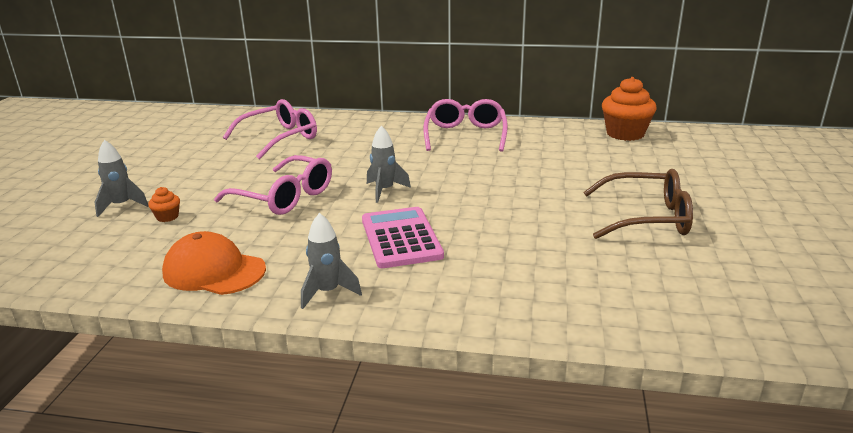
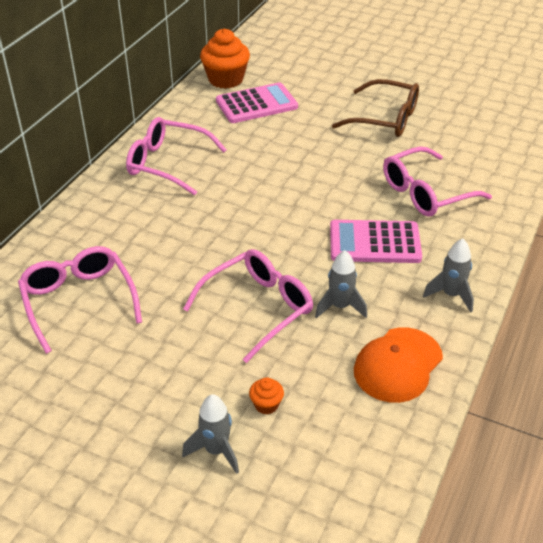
camera: 75 degrees left, 15 degrees up
(384, 191) = (276, 238): grey rocket -> grey rocket (340, 307)
(513, 258) = (426, 193): none -> pink glasses
(597, 152) = (256, 104): none -> pink calculator
(647, 218) = (385, 119): brown glasses -> brown glasses turned 90 degrees clockwise

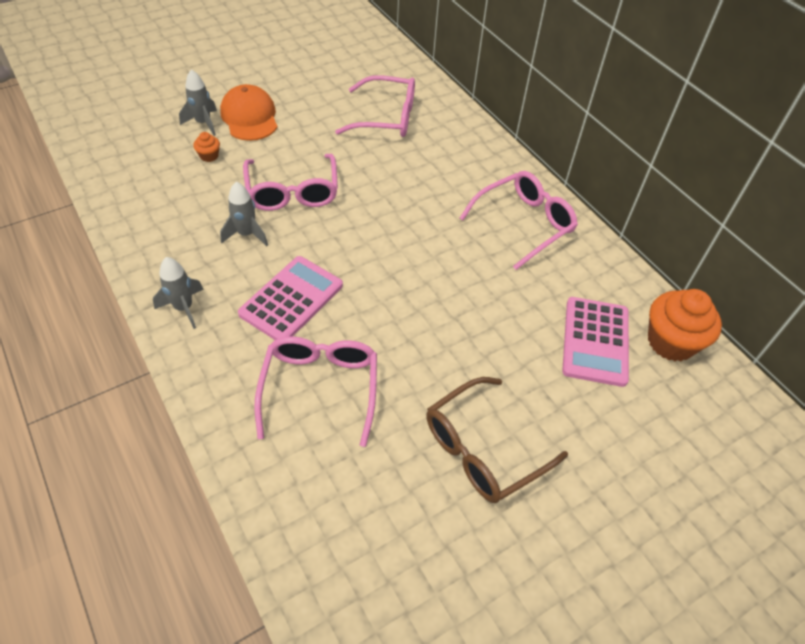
camera: 120 degrees right, 10 degrees up
(398, 365) = (163, 232): orange cap -> orange cap (249, 117)

